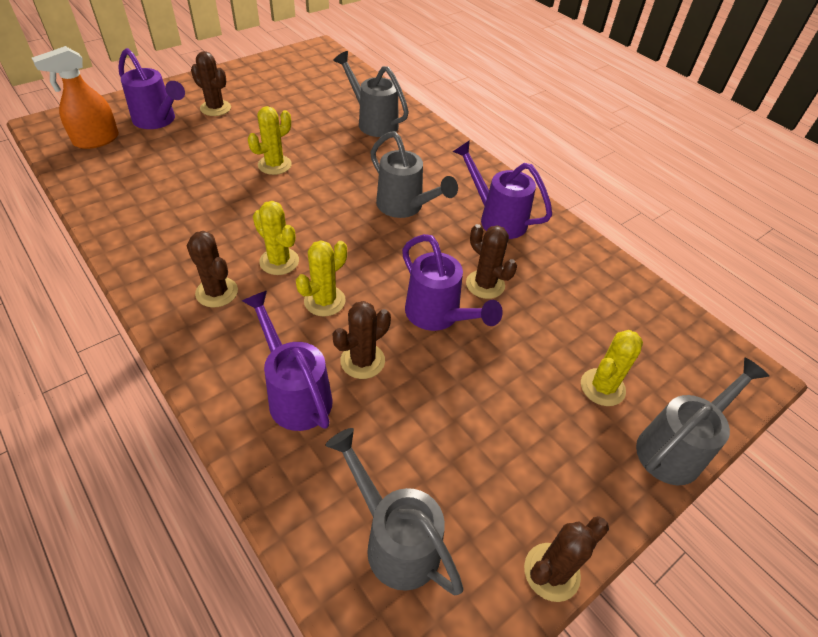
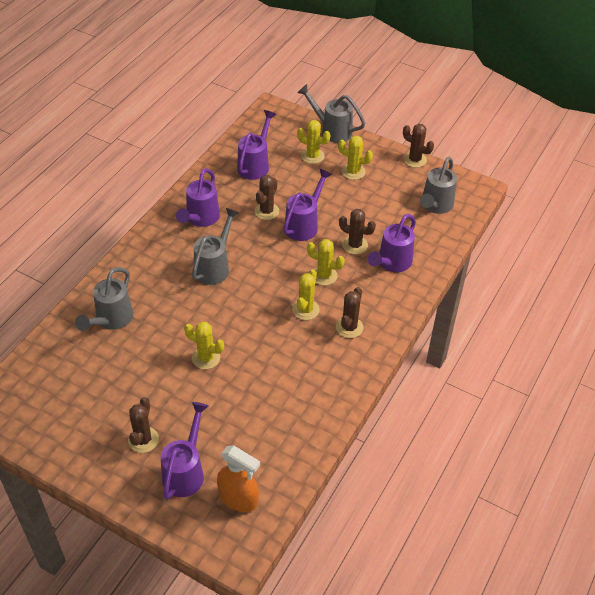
camera: 110 degrees left, 0 degrees up
(543, 434) = (353, 172): none -> yellow cactus
(595, 305) = (255, 165): none -> purple watering can

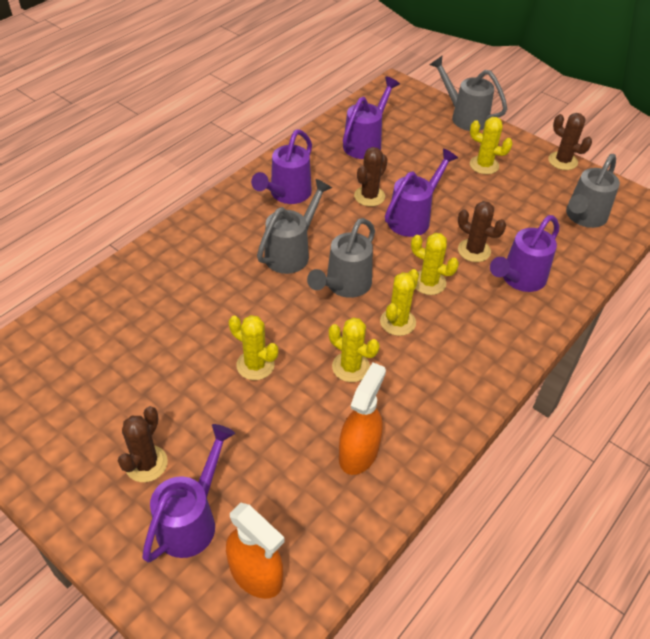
camera: 10 degrees right, 0 degrees up
(111, 320) = (147, 299): grey watering can -> grey watering can (344, 286)
(293, 408) = (358, 452): none -> orange spray bottle
(312, 156) = (436, 142): yellow cactus -> yellow cactus (350, 367)
(349, 327) = (452, 353): brown cactus -> none

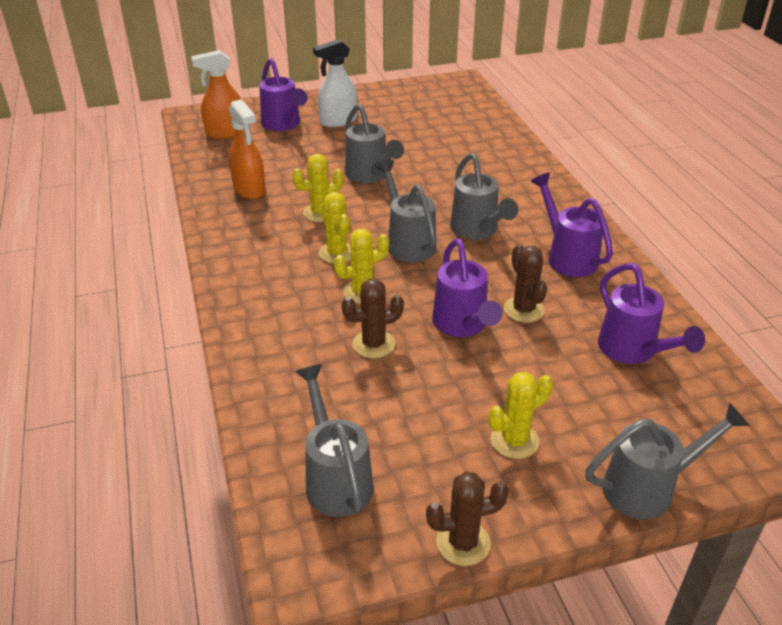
camera: 125 degrees right, 10 degrees down
(146, 464) = (338, 121): brown cactus -> white spray bottle
(255, 365) = (370, 175): yellow cactus -> grey watering can
(519, 279) = (303, 355): purple watering can -> none

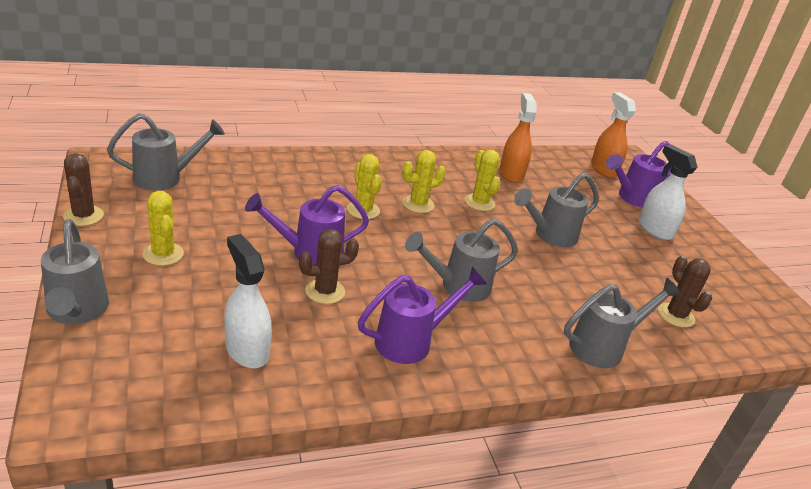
camera: 85 degrees right, 5 degrees down
(249, 189) = (511, 173): orange spray bottle -> orange spray bottle turned 120 degrees clockwise
(373, 344) = (295, 207): brown cactus -> brown cactus (676, 315)
(408, 242) = (435, 242): grey watering can -> grey watering can (603, 347)
(632, 351) = (247, 350): purple watering can -> white spray bottle

